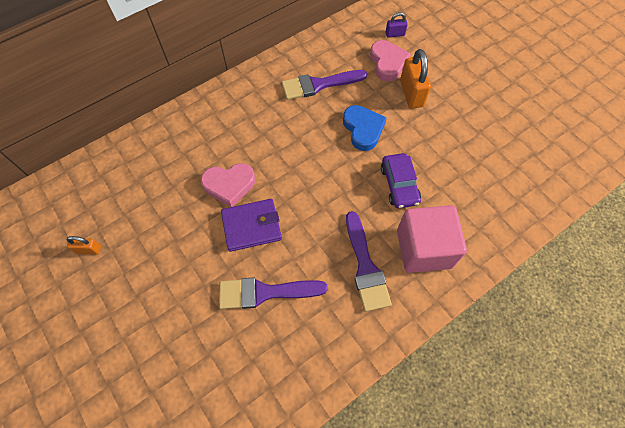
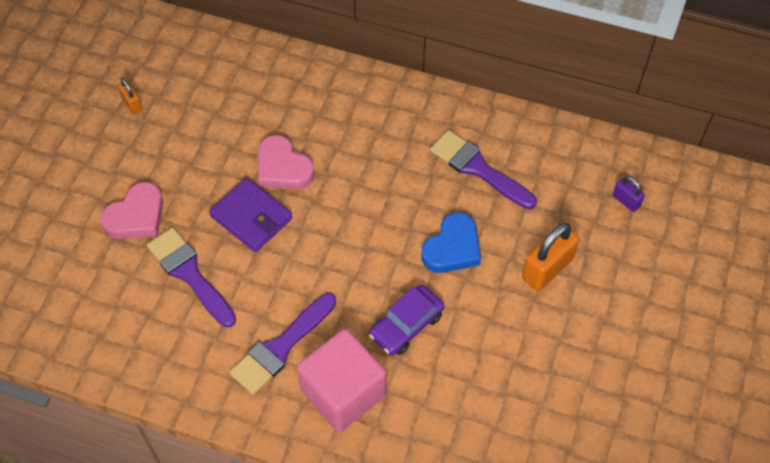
camera: 55 degrees right, 5 degrees down
(387, 63) = (572, 219): pink heart -> pink heart (136, 216)

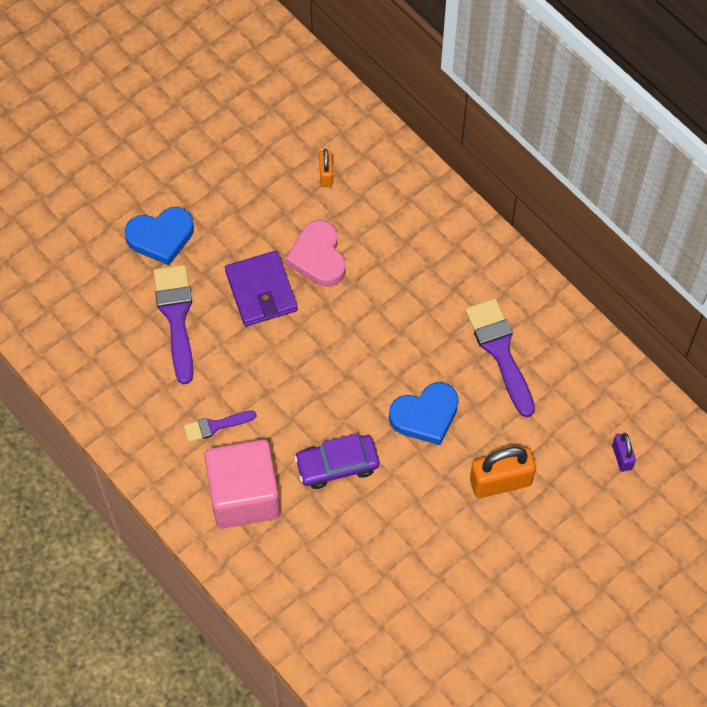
camera: 30 degrees right, 5 degrees up
(132, 104) = (218, 123): orange padlock -> orange padlock (326, 175)
(136, 216) = (161, 237): pink heart -> blue heart
(281, 347) = (215, 426): purple brush -> purple brush, size x0.55

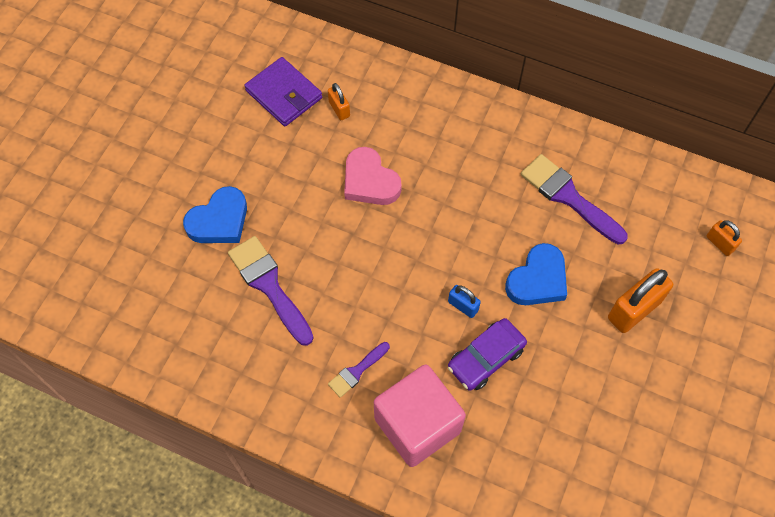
camera: 25 degrees left, 0 degrees up
(261, 291) = (335, 231): purple wallet -> purple wallet (284, 94)
(342, 410) = (463, 306): none -> blue padlock
(622, 457) = (720, 243): purple padlock -> orange padlock

